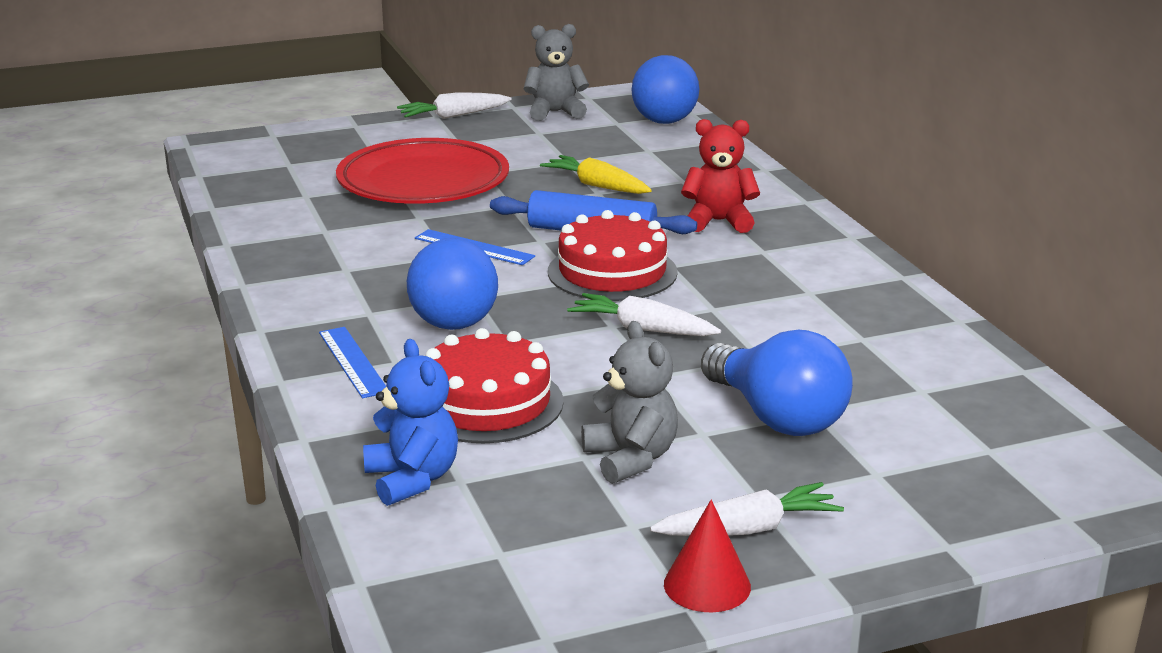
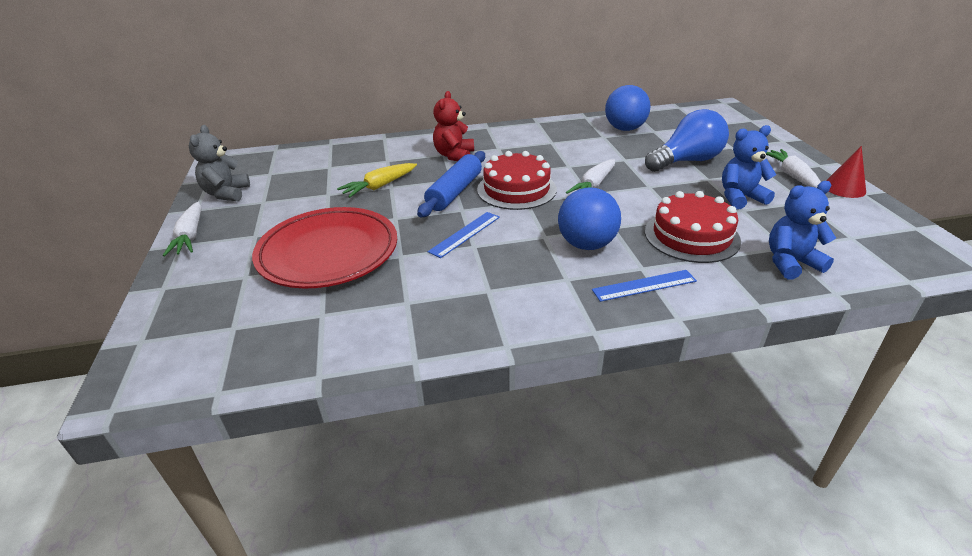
camera: 80 degrees left, 10 degrees up
(631, 459) = (740, 198): grey teddy bear -> blue teddy bear
(664, 121) = (282, 158): blue ball -> blue ball (624, 129)

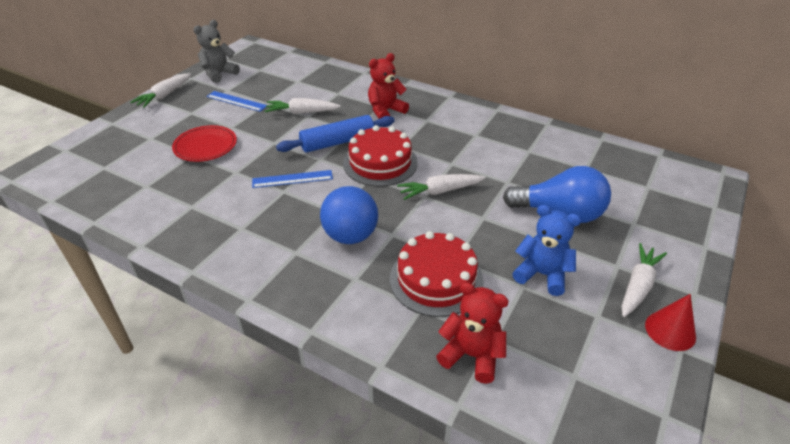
camera: 40 degrees right, 5 degrees up
(328, 253) = (205, 146): red plate -> red plate, size x0.58
(379, 186) = (301, 112): yellow carrot -> white carrot
(624, 129) = (561, 152): blue ball -> none
(644, 285) = (332, 292): blue ruler -> blue ruler (236, 101)
(790, 263) = (471, 355): blue teddy bear -> red teddy bear

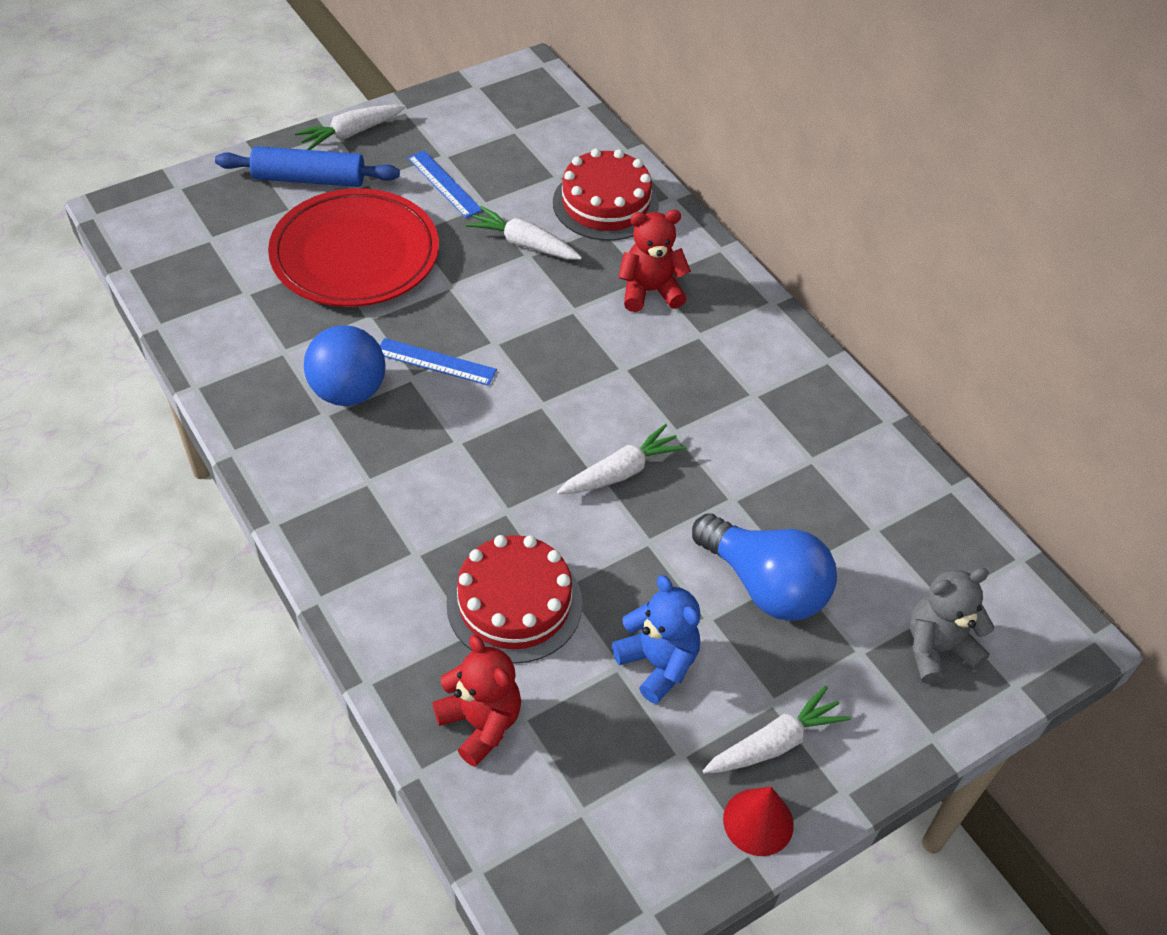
camera: 25 degrees right, 10 degrees up
(205, 146) = (355, 255): red plate -> red plate, size x1.74
(219, 74) = (450, 117): grey teddy bear -> grey teddy bear (937, 649)
(337, 142) = (538, 323): blue rolling pin -> blue rolling pin (309, 179)
(350, 236) = (452, 488): blue ball -> blue ball (348, 392)
(380, 163) = (573, 386): red cake -> red cake (605, 204)
(439, 191) = (621, 472): white carrot -> white carrot turned 135 degrees clockwise

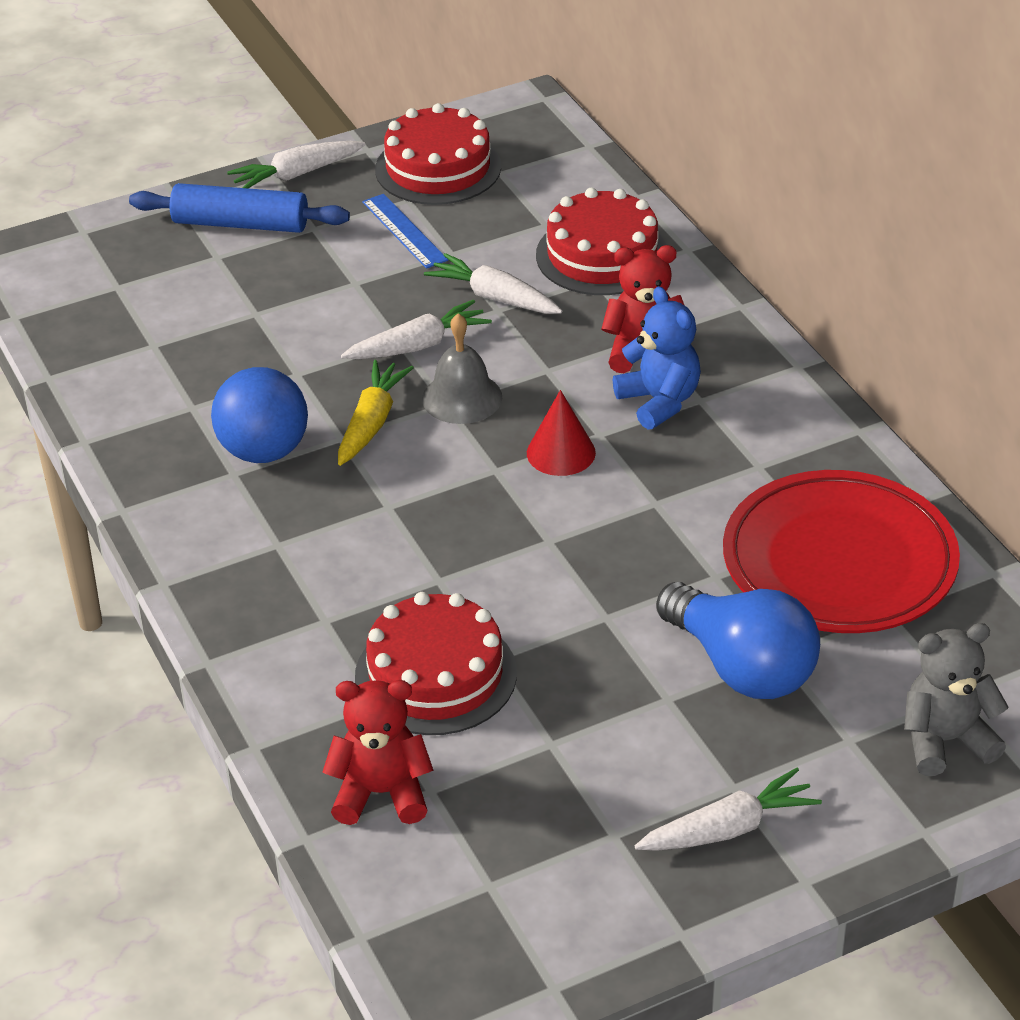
camera: 10 degrees right, 10 degrees down
(355, 255) = (287, 307): red plate -> red plate (839, 562)
(435, 362) = (371, 422): blue ruler -> yellow carrot
(465, 126) = (438, 168): none -> red cake
(480, 723) = (381, 793): red teddy bear -> red teddy bear turned 60 degrees counterclockwise
(507, 337) = (462, 397): none -> grey bell
(621, 472) = (582, 543): white carrot -> white carrot (419, 345)
(658, 664) = (599, 742): blue teddy bear -> blue teddy bear (659, 402)
(758, 821) = (697, 905): red cone -> red cone (561, 453)

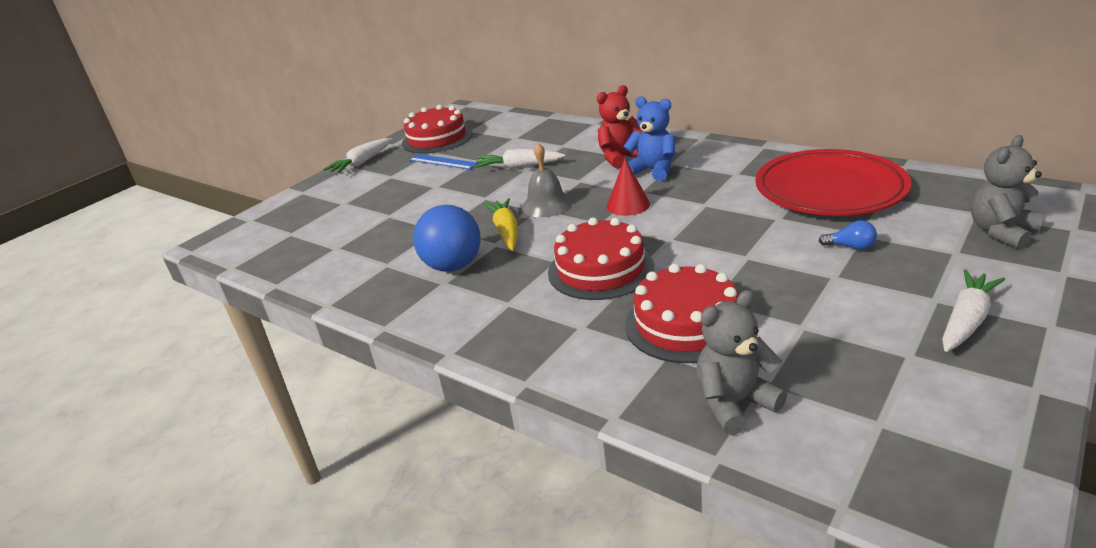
camera: 25 degrees left, 10 degrees down
(240, 224) = (346, 188): blue rolling pin -> none
(381, 793) = (734, 403): red teddy bear -> grey teddy bear
(419, 345) = (498, 195): white carrot -> none
(602, 255) = (556, 137): red cake -> red cake (600, 269)
(741, 667) = (850, 247): blue light bulb -> blue light bulb, size x0.40

